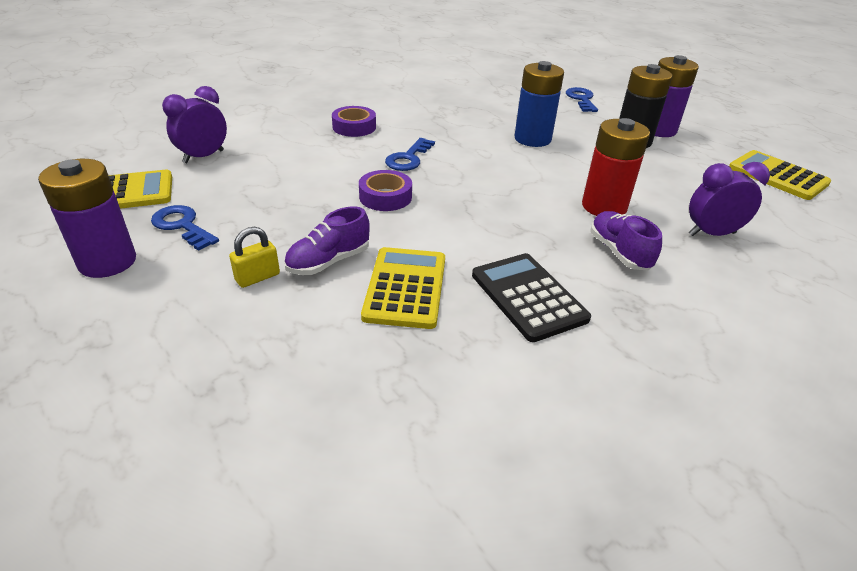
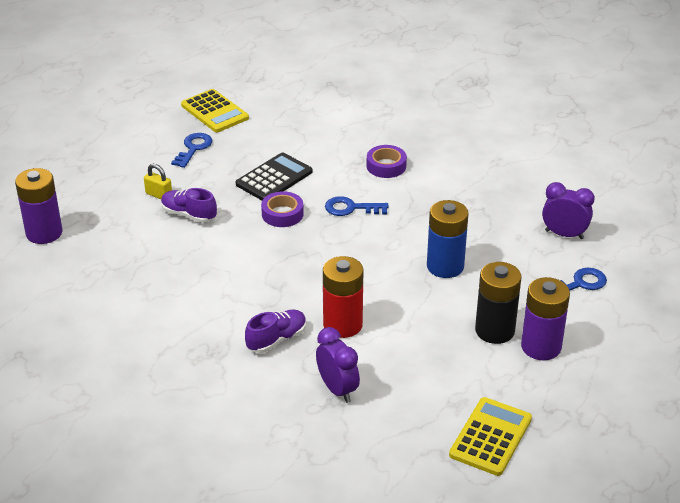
camera: 70 degrees right, 0 degrees up
(107, 262) = (144, 140): purple battery -> purple battery (44, 233)
(203, 157) = (283, 120): purple clock -> purple clock (564, 234)
(405, 288) = (179, 252): yellow calculator -> none
(528, 297) = (197, 303): black calculator -> black calculator (274, 178)

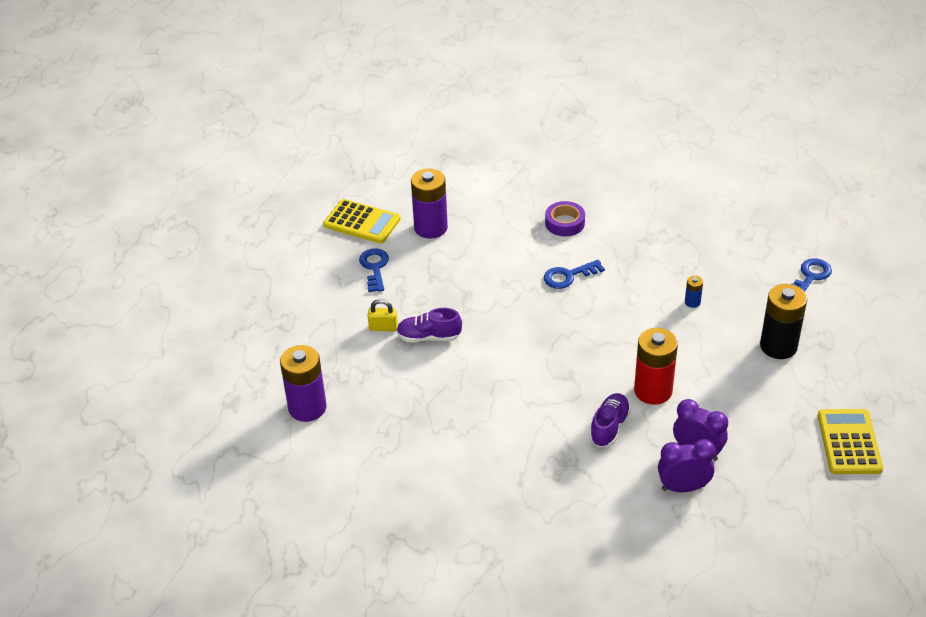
camera: 25 degrees left, 5 degrees up
(274, 178) = (475, 271): black calculator -> none
(282, 214) = (513, 304): purple tape -> none
(445, 266) = (692, 302): blue battery -> blue battery, size x0.44
(541, 347) = (825, 346): purple battery -> purple battery (430, 228)
(564, 234) = (763, 235): purple clock -> purple clock (683, 487)

